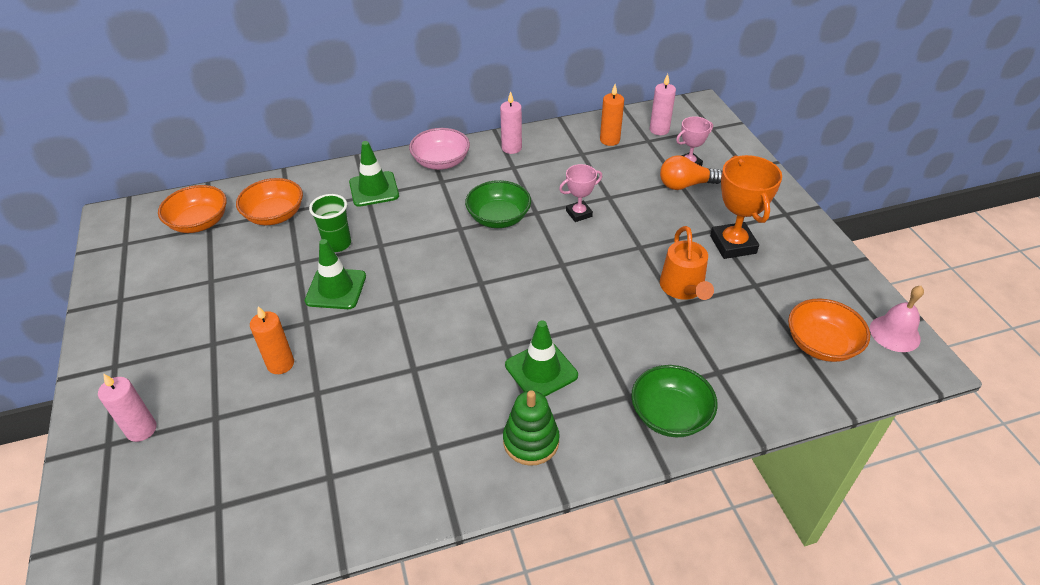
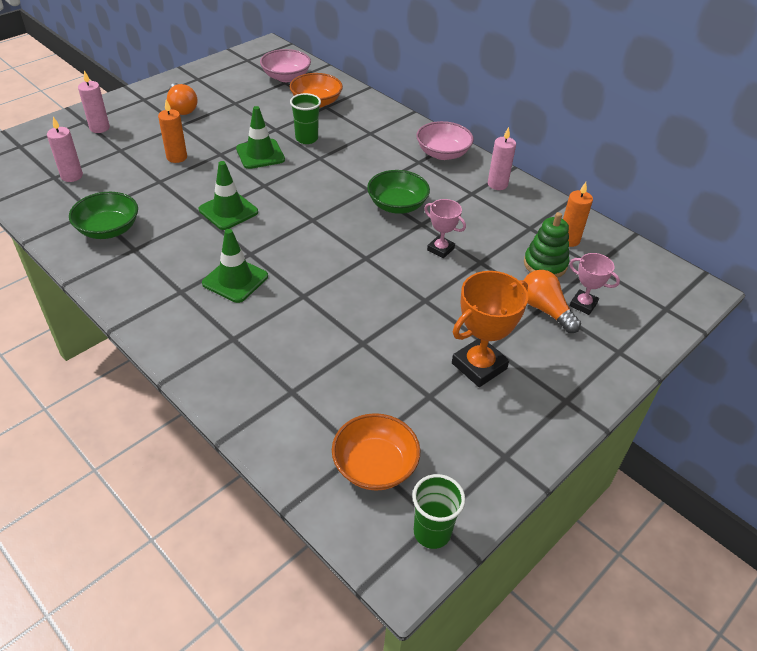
camera: 60 degrees right, 0 degrees up
(175, 332) = (182, 108): none -> orange light bulb
(199, 222) = (286, 77): orange bowl -> pink bowl
(374, 189) = (380, 133): green traffic cone -> green traffic cone (228, 211)
(531, 441) = (160, 295): green stacking toy -> green stacking toy (545, 264)
(659, 130) = (621, 269): pink candle -> pink candle (72, 176)
(670, 415) = (224, 369): green bowl -> green bowl (108, 229)
(683, 289) = (387, 343): orange watering can -> none
(894, 333) = (432, 532): pink bell -> green cup

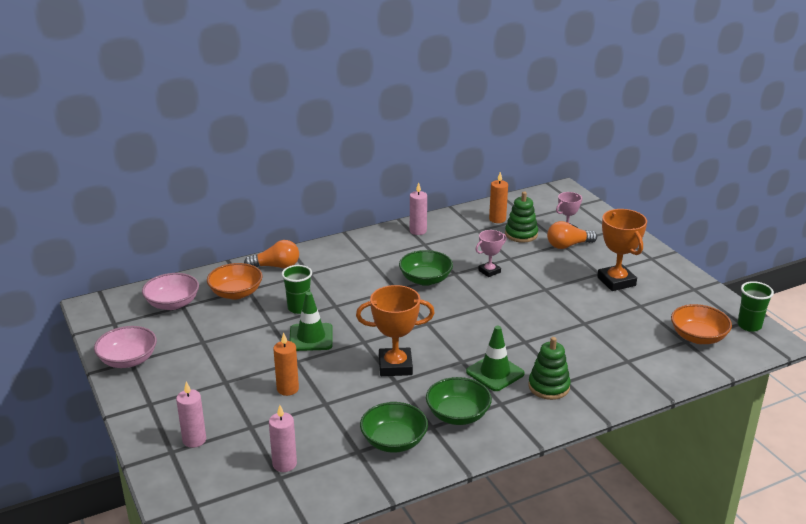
camera: 70 degrees left, 15 degrees down
(155, 263) = (458, 415): none -> green bowl
(182, 108) = (189, 377): orange light bulb -> orange light bulb (276, 266)
(219, 325) = (549, 387): none -> green stacking toy
(228, 211) = (395, 366): green traffic cone -> orange trophy
(443, 153) = (362, 245): pink bowl -> pink bowl (128, 360)

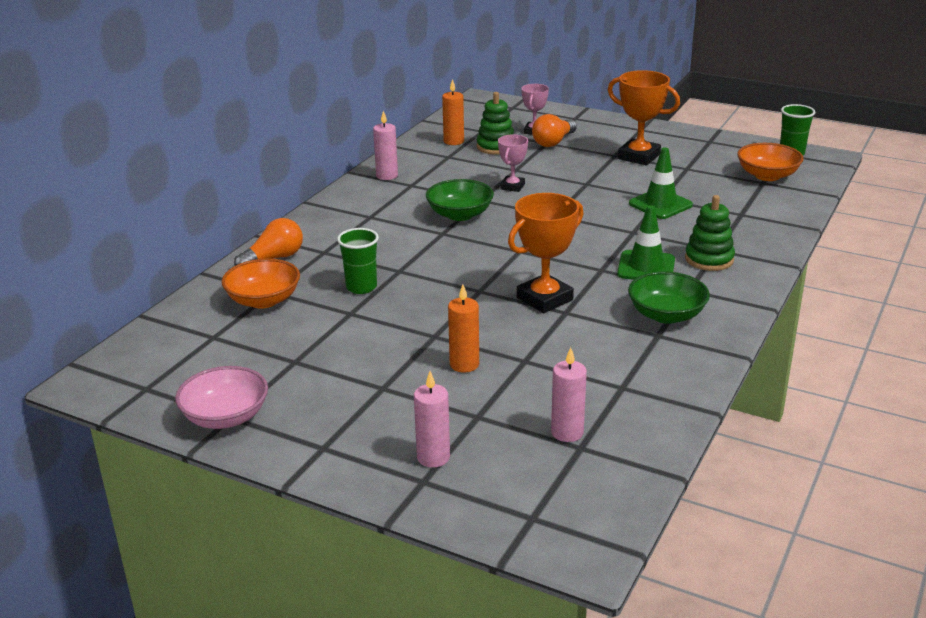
camera: 35 degrees left, 0 degrees up
(172, 303) = (196, 339): pink bowl -> none
(311, 337) = (417, 308): green traffic cone -> green traffic cone (660, 204)
(394, 441) = (642, 362): green bowl -> none

